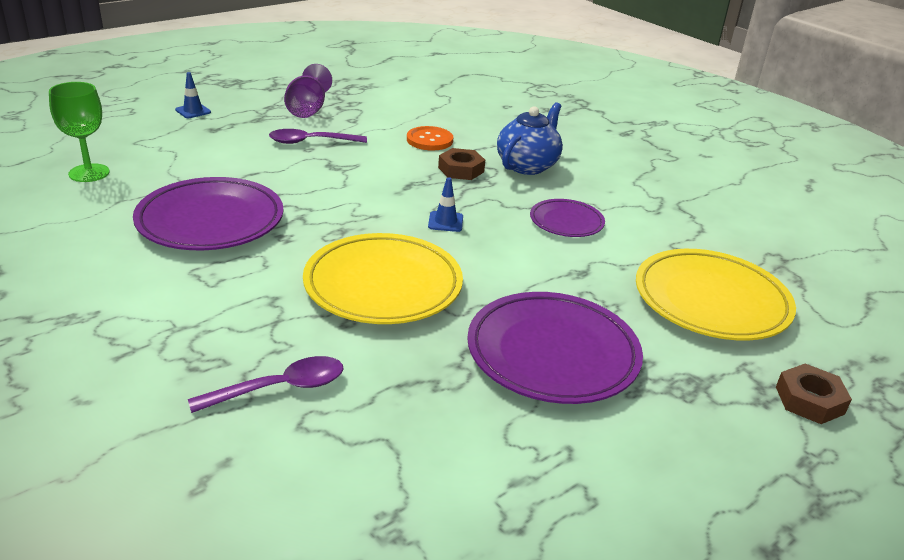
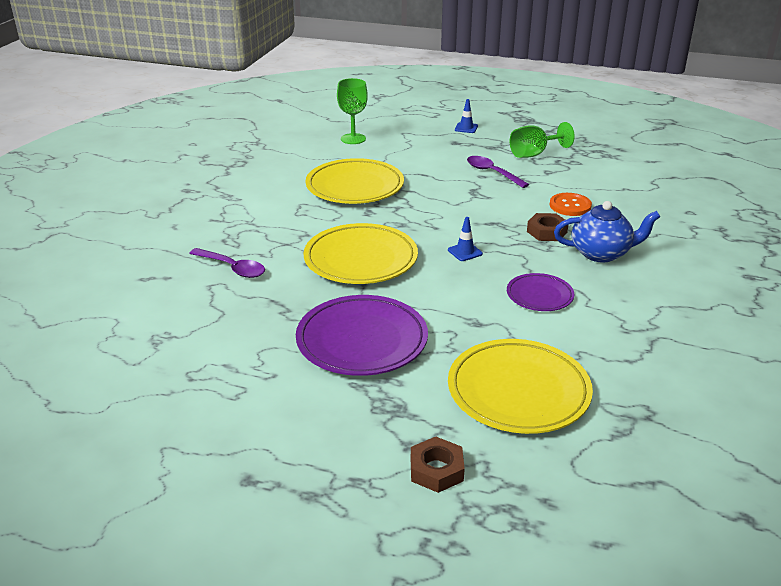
camera: 60 degrees right, 0 degrees up
(210, 221) = (355, 187): purple plate -> yellow plate
(308, 109) = (534, 154): purple goblet -> green goblet

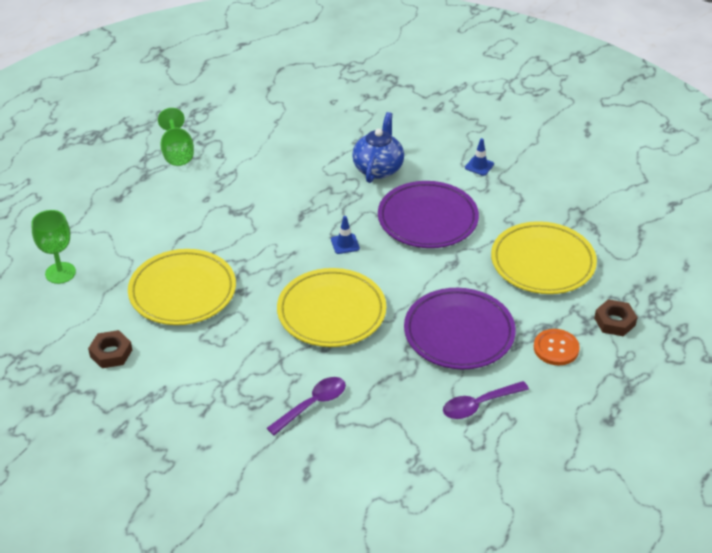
camera: 75 degrees left, 10 degrees up
(466, 128) = (87, 182): blue traffic cone -> blue traffic cone (479, 166)
(492, 173) = (203, 190): purple spoon -> purple spoon (479, 405)
(539, 296) = (427, 219): purple plate -> purple plate, size x1.82
(547, 232) = (331, 187): brown nut -> brown nut (111, 353)
(570, 206) = (292, 161): orange button -> orange button (556, 348)

